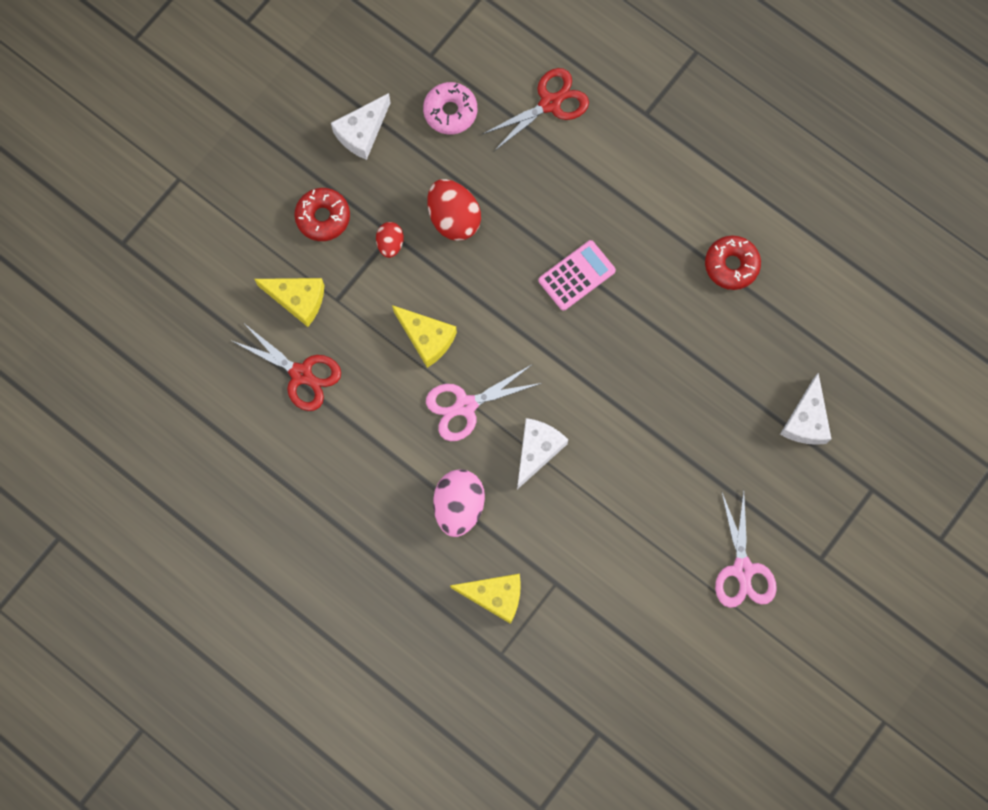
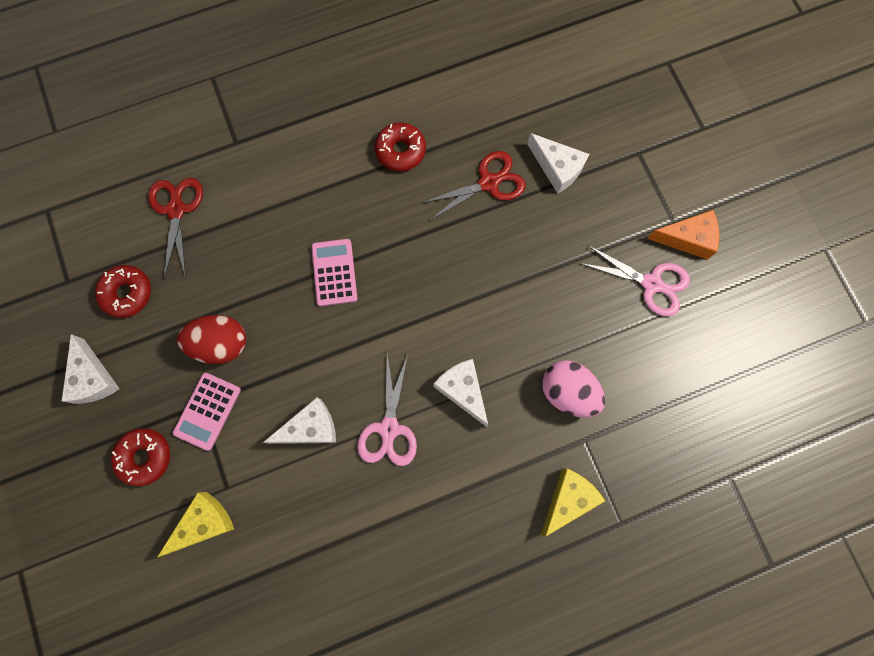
camera: 60 degrees left, 0 degrees up
(301, 374) = (273, 560): red scissors -> red scissors (488, 183)
(390, 244) = (207, 411): red egg -> pink calculator
(427, 338) = (310, 427): yellow cheese -> white cheese
(450, 111) = (127, 293): pink donut -> red donut
(459, 506) = (473, 485): pink egg -> pink egg (568, 392)
(810, 581) = (687, 238): none -> orange cheese

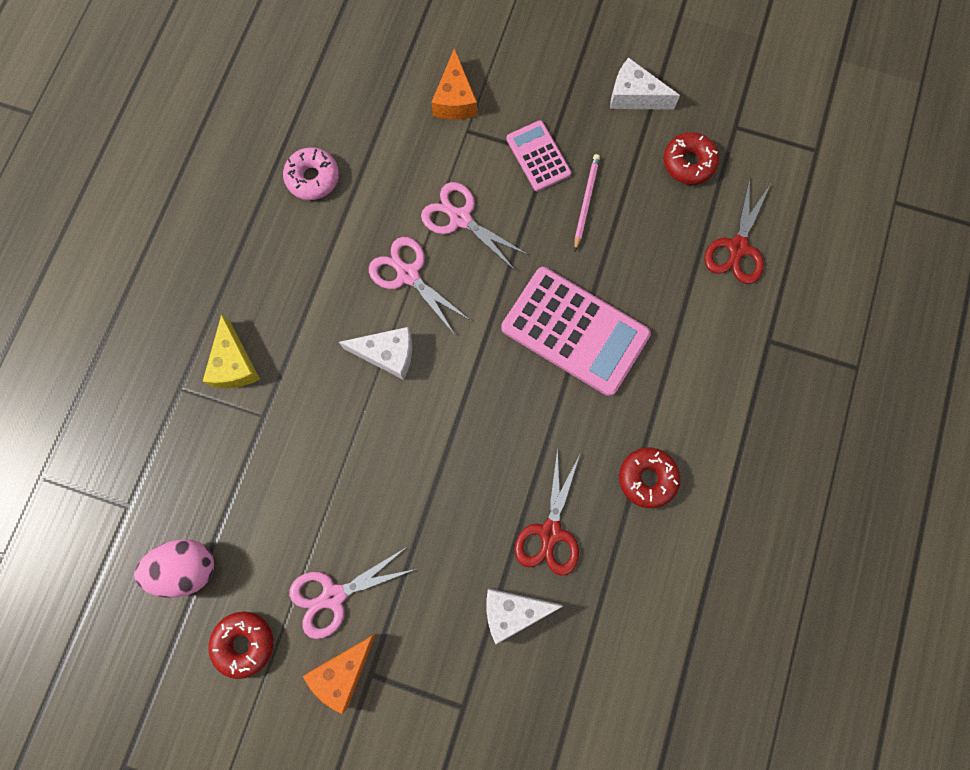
camera: 130 degrees right, 0 degrees up
(145, 457) = (540, 92): red donut -> red donut (244, 643)
(176, 210) = (738, 247): red scissors -> red scissors turned 75 degrees clockwise
(204, 523) = (455, 99): yellow cheese -> orange cheese
(220, 344) = (586, 202): red egg -> pink pencil
(310, 427) = (460, 218): white cheese -> pink scissors
(334, 272) = (575, 331): pink calculator -> pink calculator, size x1.84
(370, 581) = (313, 178): none -> pink donut
(568, 392) = (310, 437): pink egg -> pink egg (186, 568)

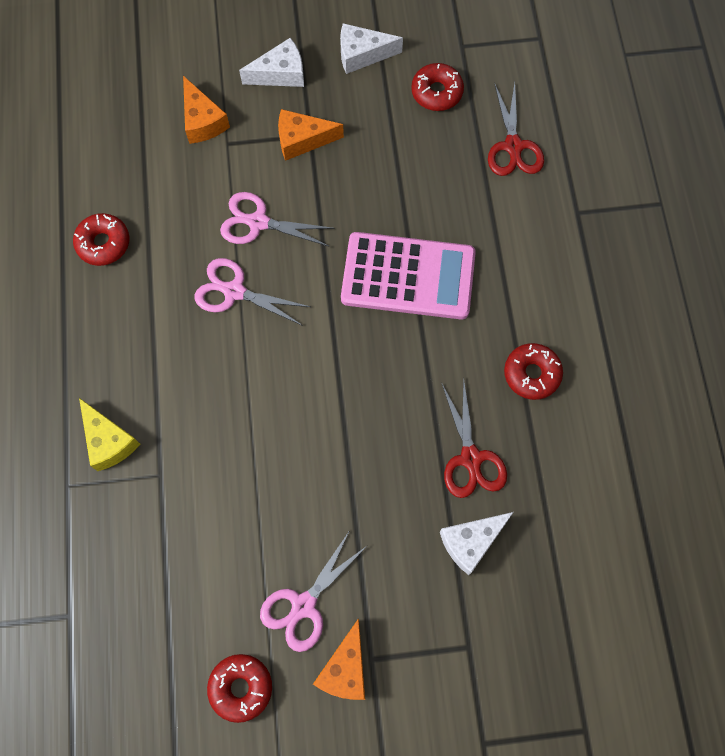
camera: 25 degrees left, 5 degrees down
(186, 568) = (153, 645): pink egg -> none
(313, 178) = (103, 243): pink donut -> red donut
(387, 354) = (249, 369): white cheese -> white cheese (280, 74)
(538, 156) = (302, 140): pink calculator -> orange cheese
(586, 202) = (363, 162): pink pencil -> none

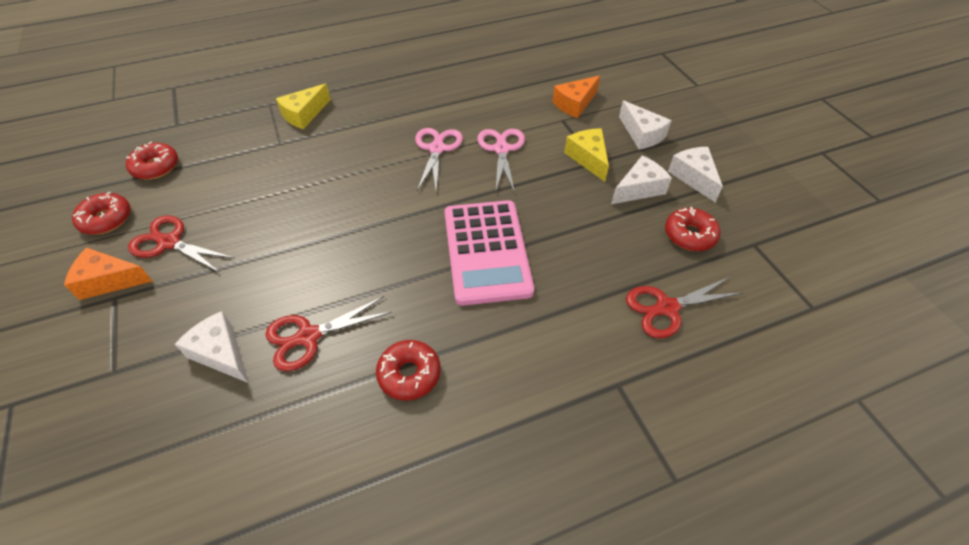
camera: 75 degrees right, 20 degrees down
(103, 243) = (454, 81): red donut -> red donut (156, 167)
(302, 140) = (588, 158): orange cheese -> yellow cheese
(304, 605) = (169, 243): pink scissors -> red scissors
(363, 110) = (639, 189): none -> white cheese

